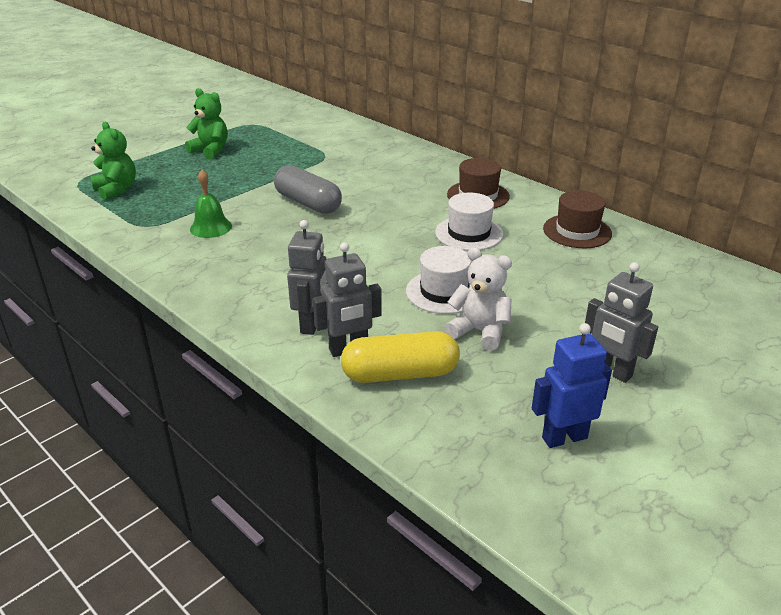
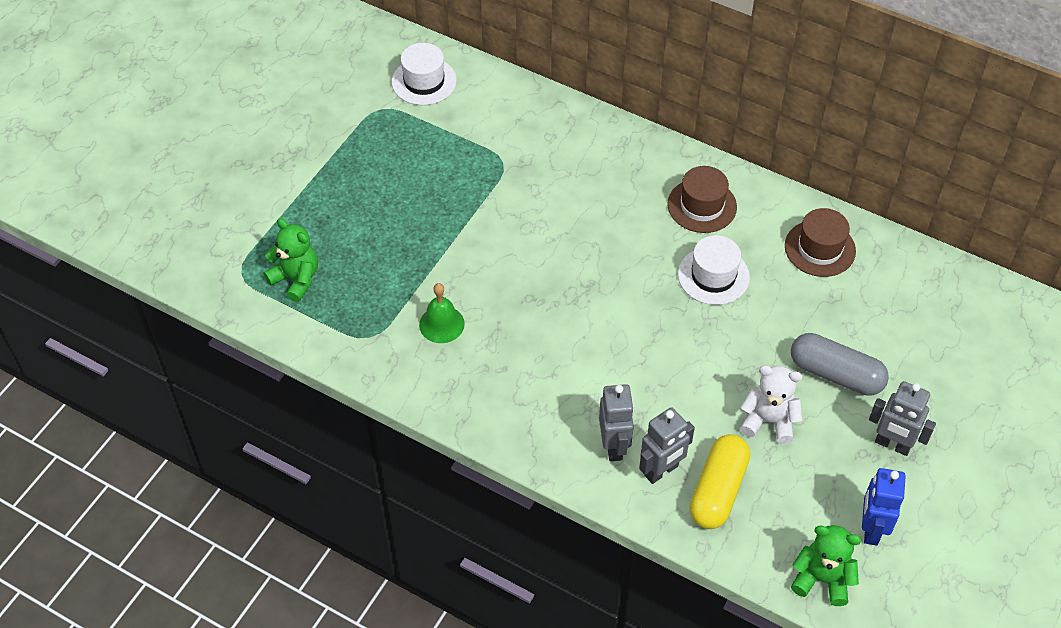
camera: 15 degrees left, 20 degrees up
(210, 150) = (361, 177): green teddy bear -> green teddy bear (822, 579)
(308, 203) = (525, 259): grey capsule -> grey capsule (836, 374)
(400, 374) = (718, 490): yellow capsule -> yellow capsule turned 45 degrees counterclockwise
(444, 292) = (719, 373): white hat -> white hat (424, 81)
(564, 437) = (871, 529): blue robot -> blue robot turned 45 degrees counterclockwise

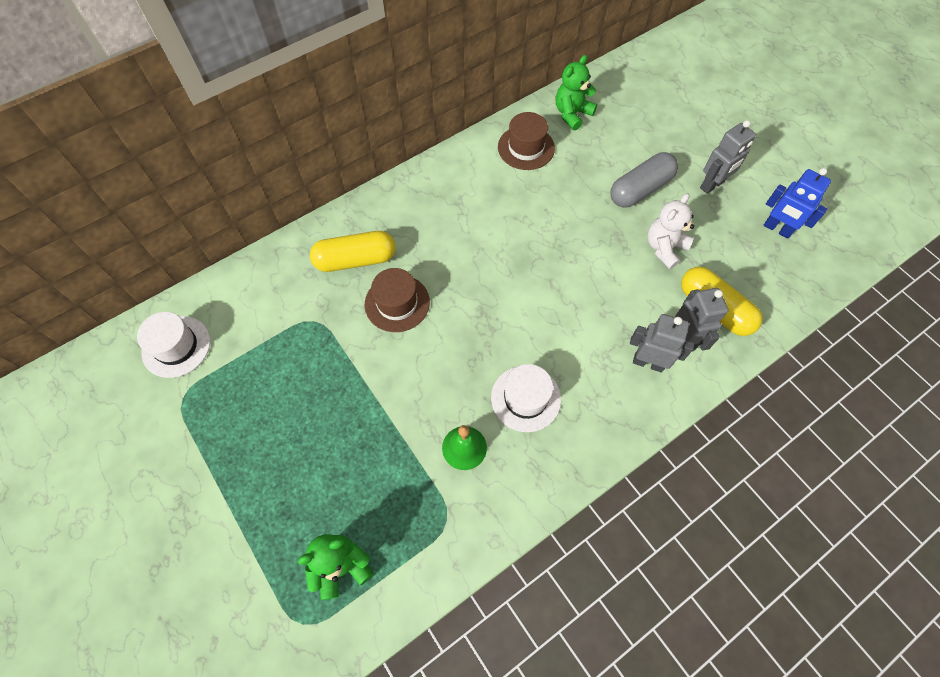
camera: 65 degrees left, 10 degrees up
(585, 164) = (355, 260): none -> yellow capsule
(702, 206) = (446, 200): brown hat -> brown hat (397, 303)
(713, 276) = (517, 223): white hat -> white hat (525, 398)
(822, 579) = (810, 277): green teddy bear -> green teddy bear (572, 114)

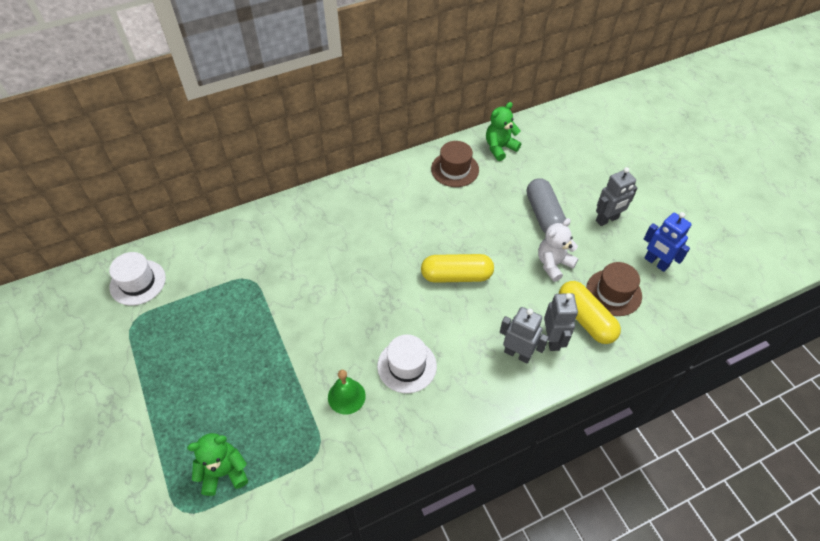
camera: 10 degrees right, 10 degrees down
(355, 260) = (294, 237): yellow capsule -> yellow capsule (456, 276)
(397, 303) = (319, 275): brown hat -> brown hat (613, 292)
(640, 189) = (543, 215): grey capsule -> grey capsule turned 75 degrees counterclockwise

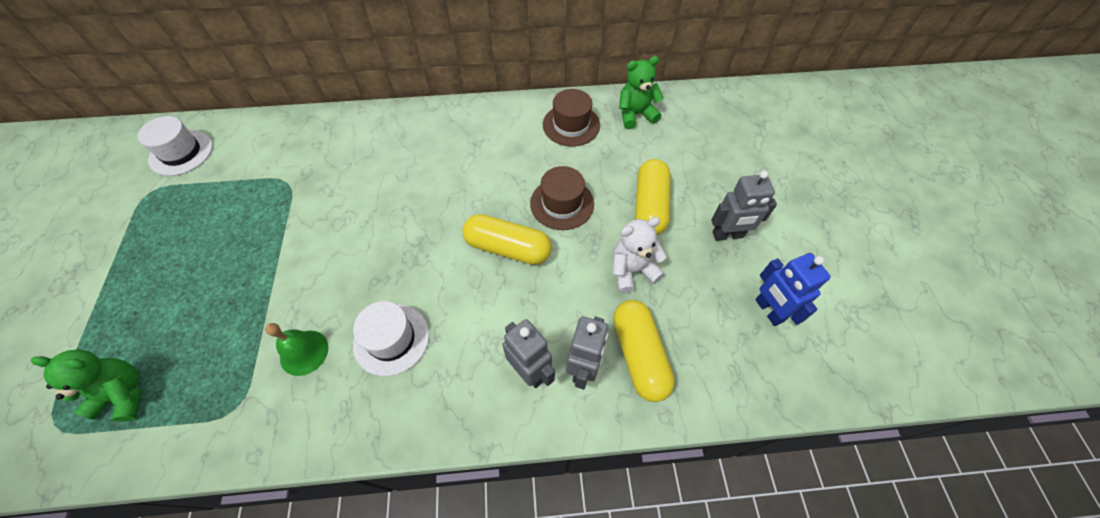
camera: 20 degrees right, 5 degrees up
(543, 215) = (650, 206): grey capsule -> yellow capsule
(613, 292) = (693, 332): brown hat -> brown hat (562, 203)

